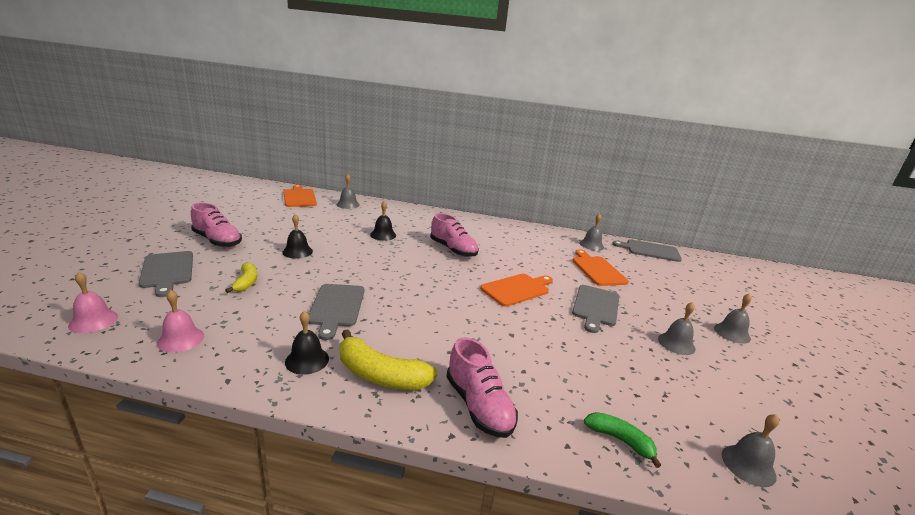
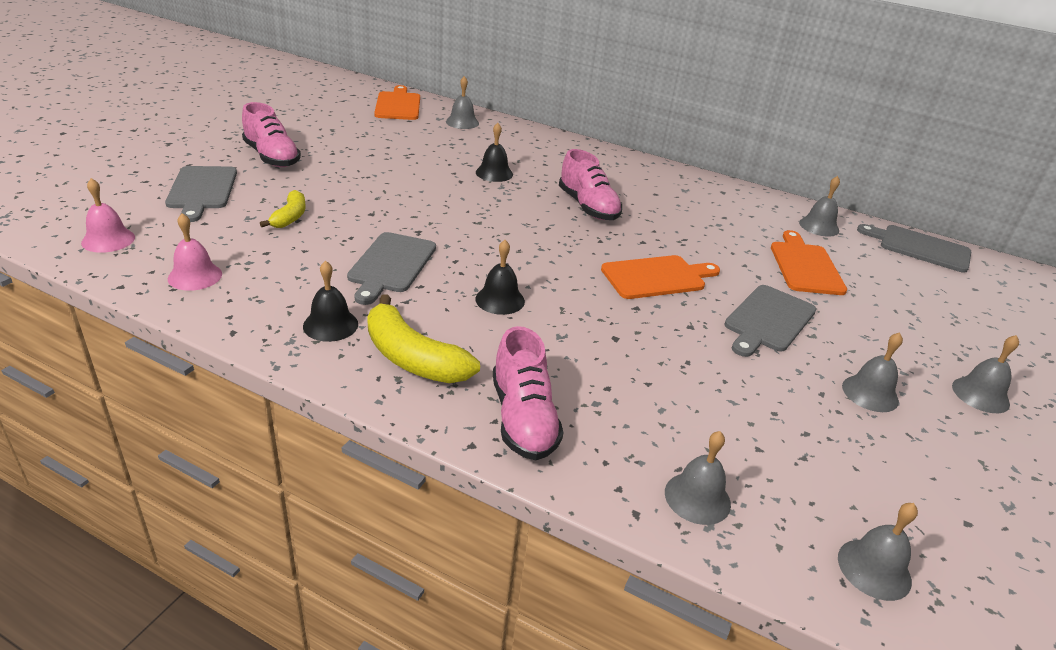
camera: 15 degrees right, 10 degrees up
(297, 251) = (368, 184): black bell -> black bell (500, 300)
(620, 440) = (697, 498): green banana -> grey bell

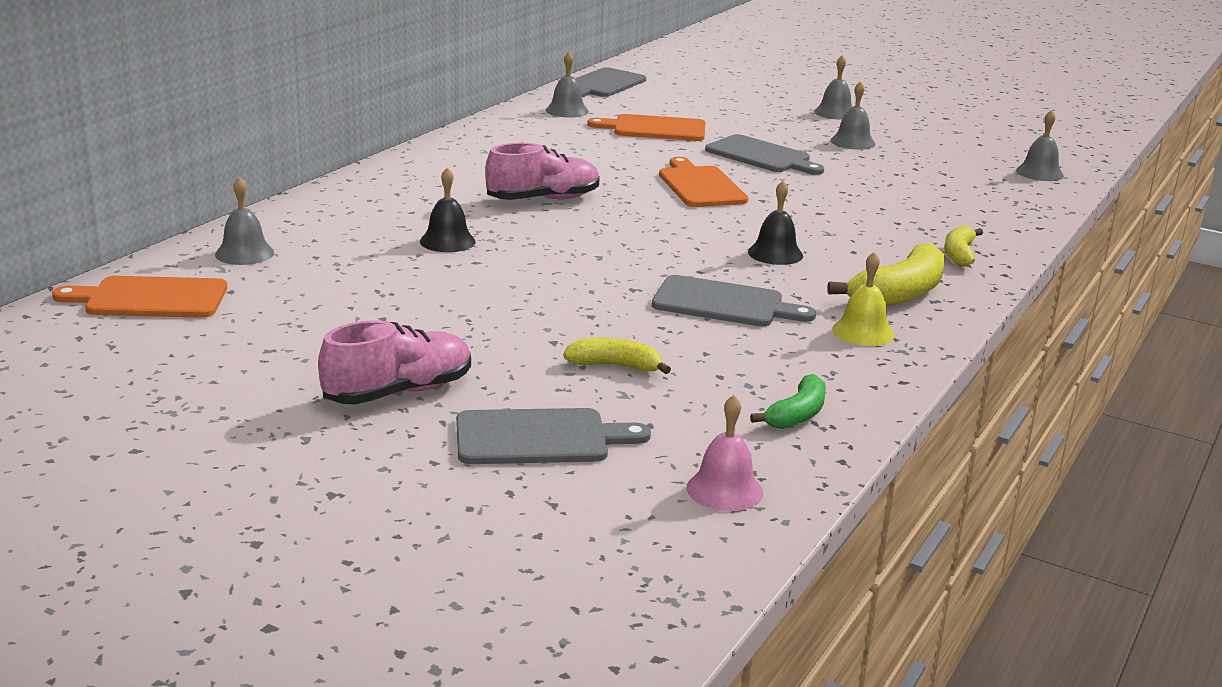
camera: 85 degrees left, 10 degrees down
(195, 276) = (797, 415): pink bell -> green banana
(330, 325) = (863, 332): black bell -> yellow bell
(523, 418) = (959, 254): pink shoe -> yellow banana
(697, 498) = (1010, 208): grey bell -> none

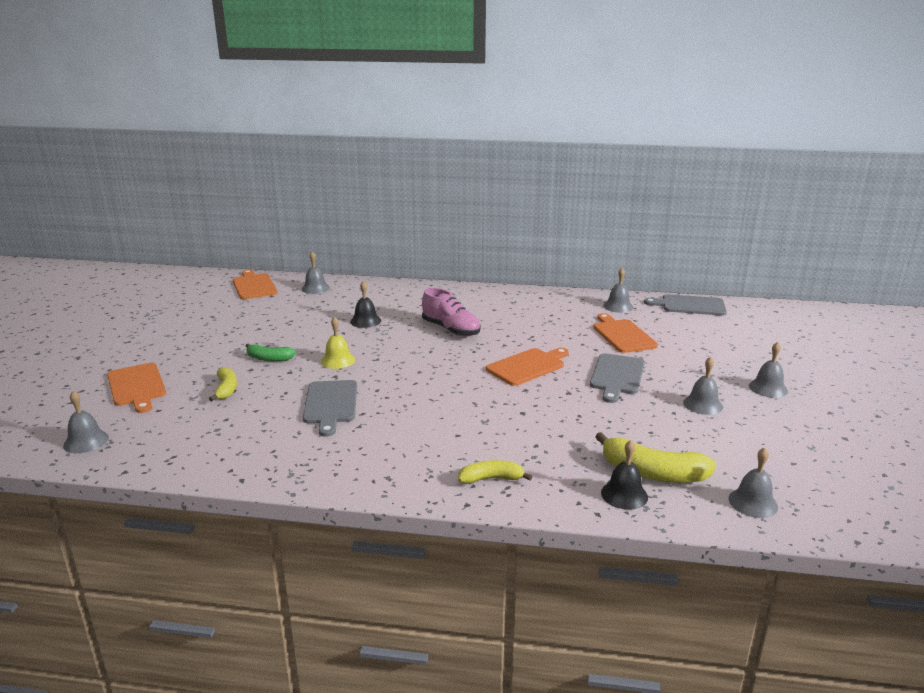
camera: 70 degrees right, 0 degrees up
(398, 392) = (177, 348): pink shoe -> none
(539, 438) = (136, 386): grey cutting board -> orange cutting board
(724, 490) = (86, 441): pink bell -> grey bell
(775, 253) = (427, 408): black bell -> black bell (624, 494)
(797, 415) = (181, 449): green banana -> green banana (269, 358)
(863, 332) = (313, 456): yellow bell -> yellow bell (338, 360)
(899, 294) = (389, 462): yellow banana -> yellow banana (652, 473)

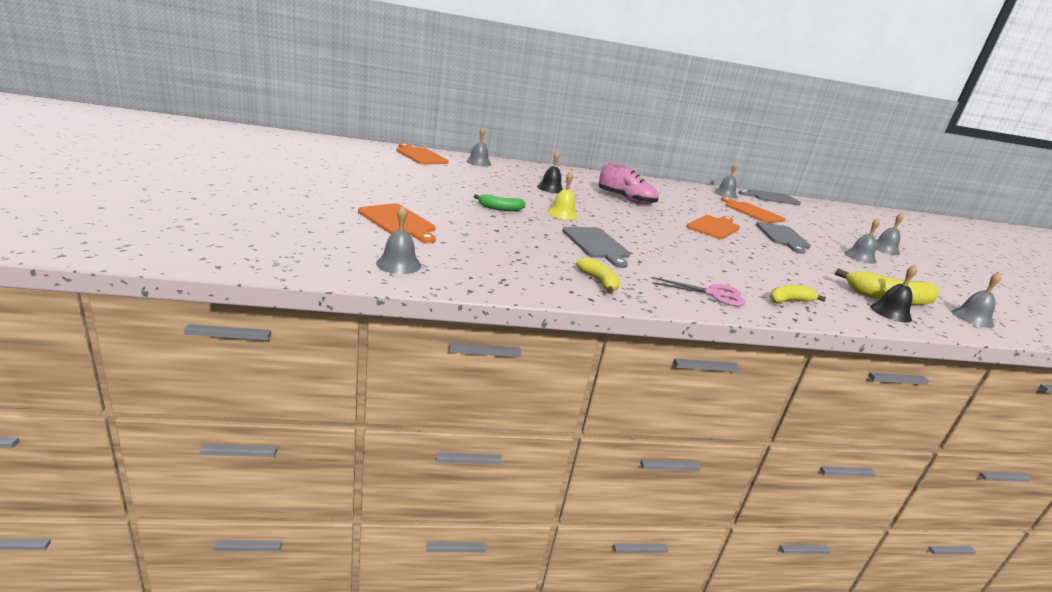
camera: 20 degrees left, 0 degrees up
(226, 389) = (489, 229): yellow banana -> yellow banana (599, 282)
(399, 470) = (713, 294): none -> pink scissors

